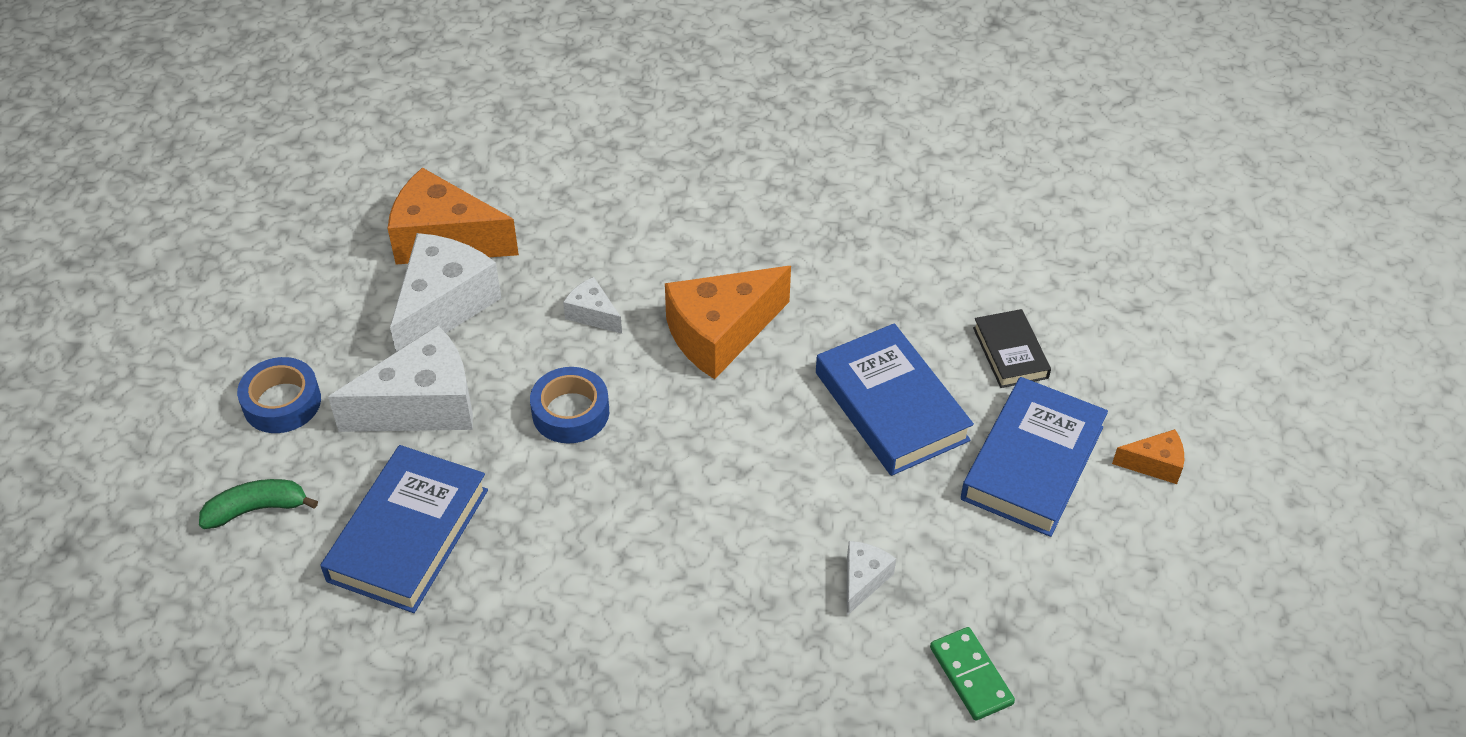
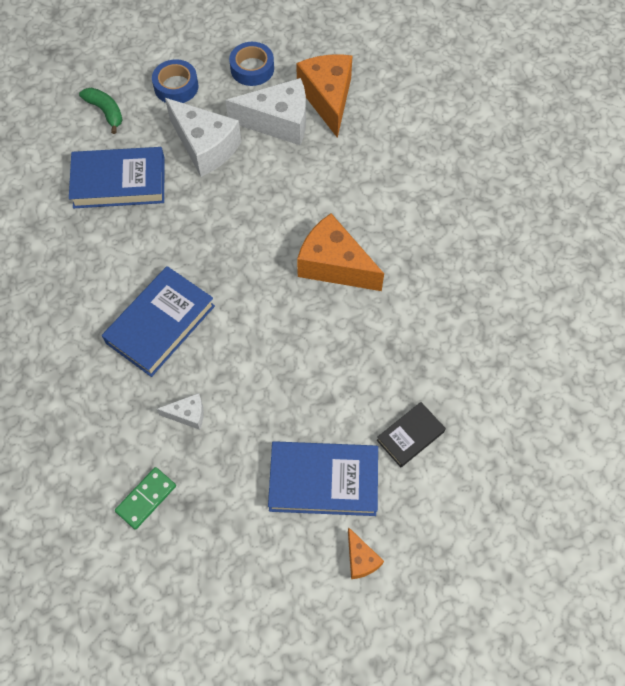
camera: 65 degrees right, 15 degrees up
(570, 412) = (235, 216): blue tape -> blue tape (252, 68)
(592, 314) = (312, 194): white cheese -> none
(891, 406) = (327, 381): blue book -> blue book (160, 324)

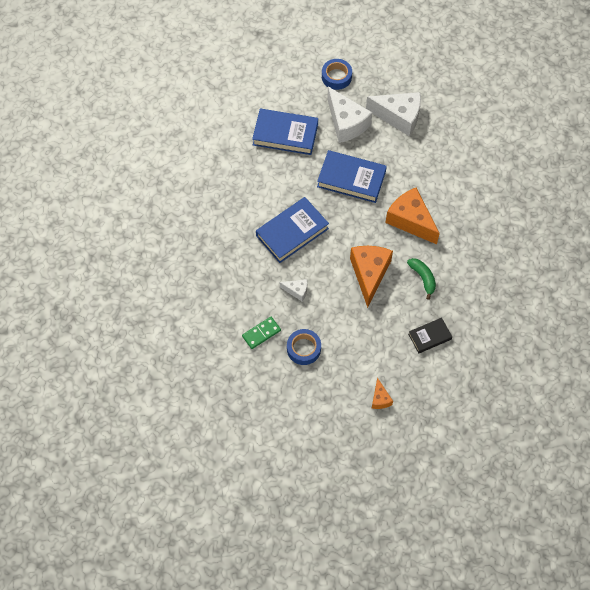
camera: 15 degrees right, 0 degrees up
(105, 111) = (286, 84): green banana -> green banana (423, 278)
(252, 68) = (390, 75): blue tape -> blue tape (303, 349)
(323, 481) = (369, 349): blue book -> blue book (351, 179)
(327, 98) = (436, 107): orange cheese -> orange cheese (369, 274)

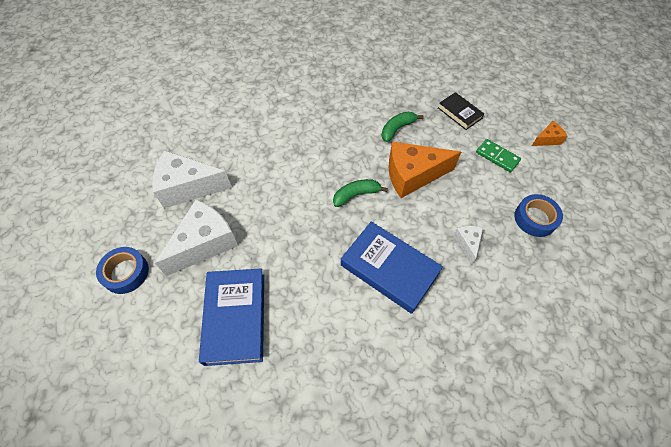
camera: 105 degrees left, 5 degrees down
(261, 333) = (542, 269): green domino -> green domino (497, 157)
(351, 179) = (291, 219): blue book -> none
(361, 227) = (356, 195): none -> green banana
(399, 117) = (188, 187): white cheese -> white cheese turned 90 degrees counterclockwise
(410, 221) = (331, 151): orange cheese -> none

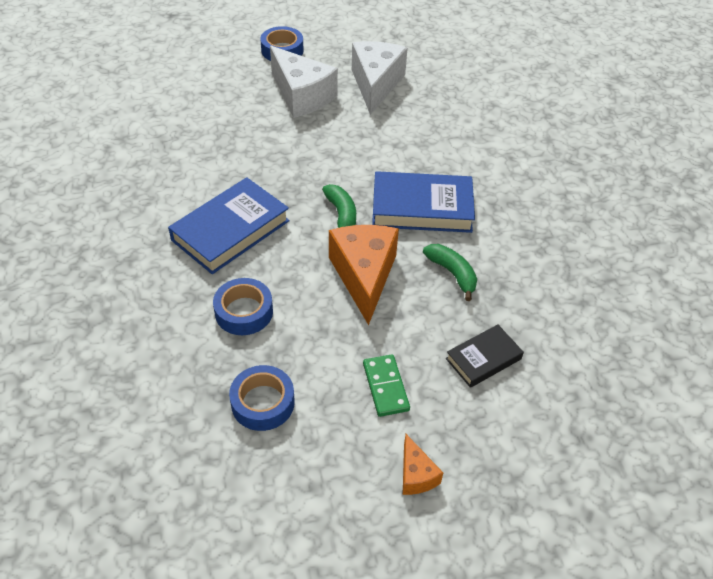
camera: 95 degrees right, 10 degrees down
(235, 318) = (213, 114): blue book -> blue book (422, 208)
(467, 243) = (244, 312): white cheese -> blue tape
(497, 157) = (385, 387): green domino -> green domino turned 60 degrees counterclockwise

